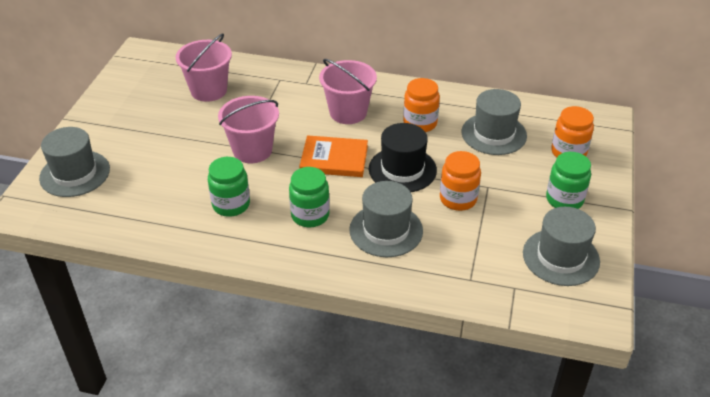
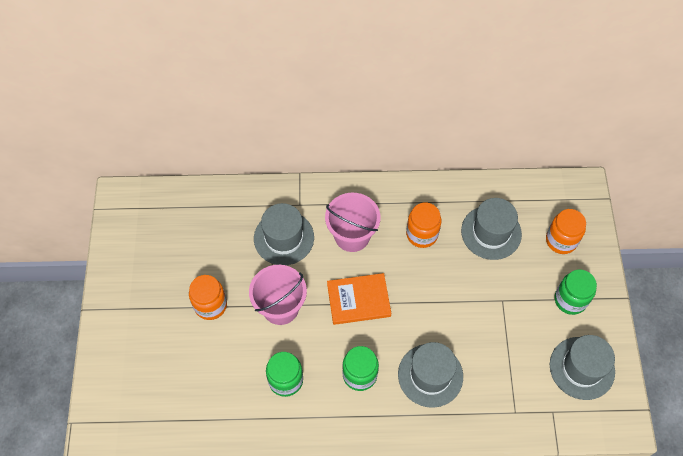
camera: 15 degrees left, 20 degrees up
(75, 173) = (126, 379): grey hat -> grey hat (284, 238)
(208, 90) = (209, 237): pink bucket -> none
(402, 169) = (423, 298): black hat -> none
(458, 199) = (481, 322): orange jar -> orange jar (210, 305)

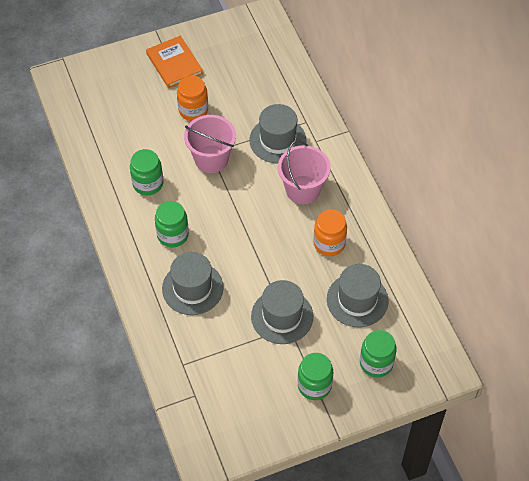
camera: 70 degrees right, 5 degrees down
(358, 300) = (242, 213): orange book -> orange book (174, 64)
(561, 240) = (376, 363): orange jar -> green jar
(582, 368) = (247, 411): grey hat -> grey hat (282, 316)

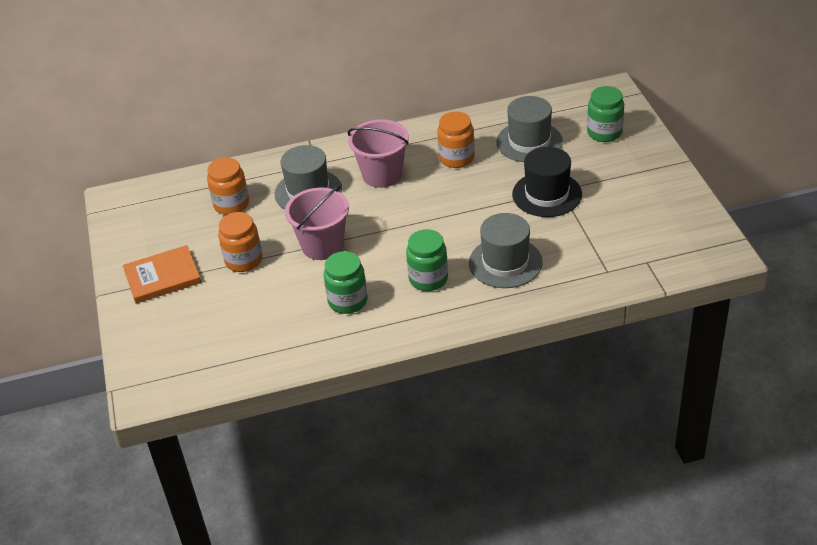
camera: 80 degrees left, 15 degrees down
(259, 91) = (231, 204): none -> orange jar
(282, 316) = (547, 194): grey hat -> black hat
(314, 385) = (631, 174): green jar -> none

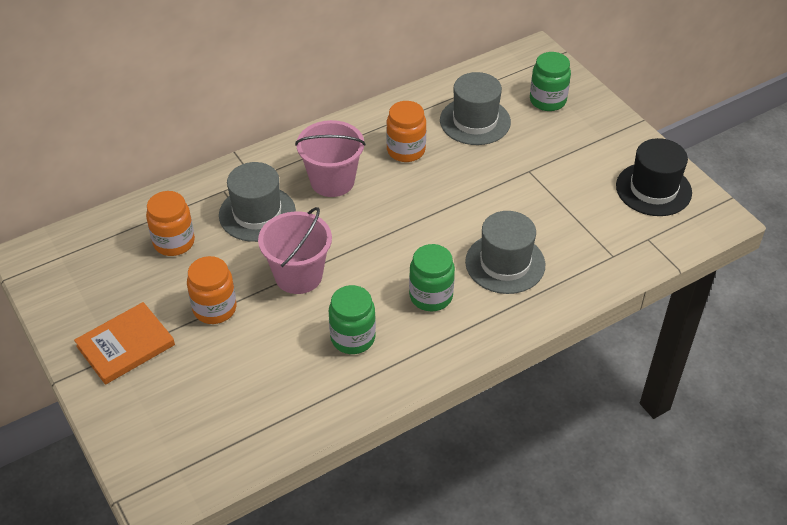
camera: 20 degrees left, 5 degrees up
(547, 194) = (517, 178): black hat -> black hat (653, 189)

